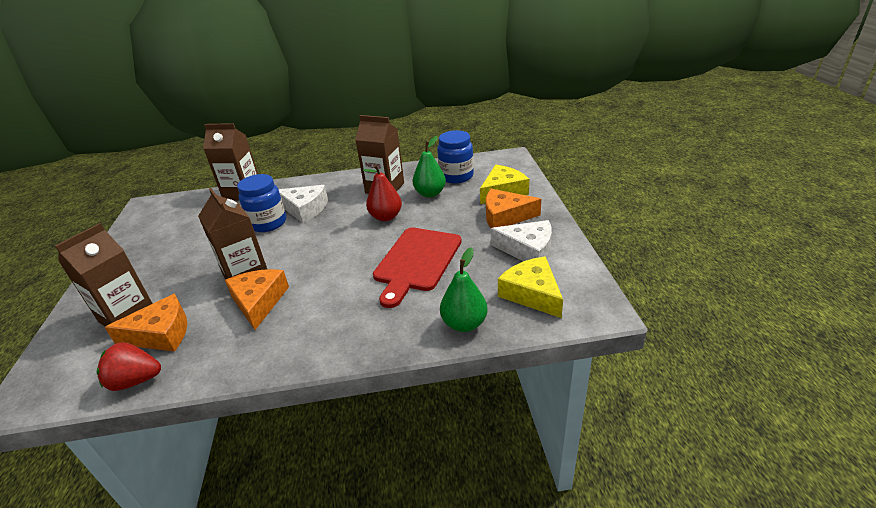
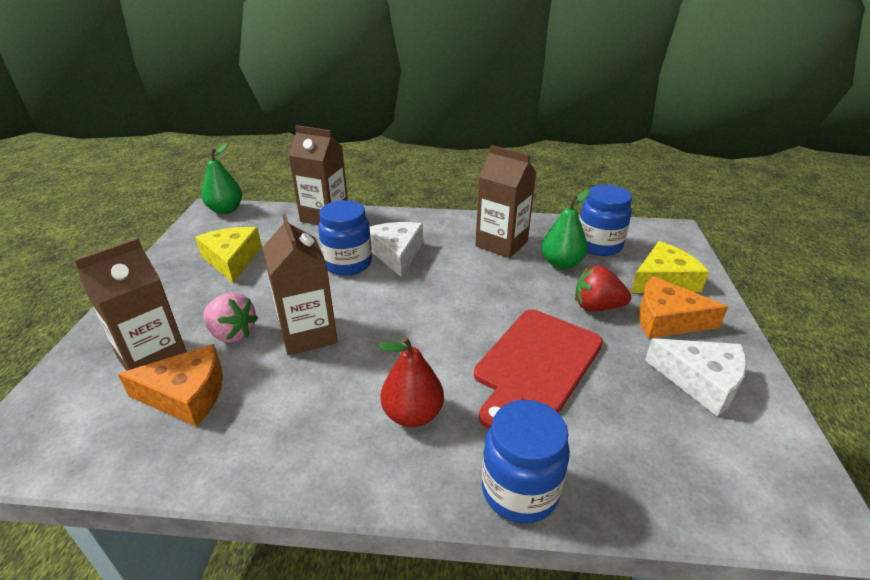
camera: 10 degrees right, 0 degrees up
(136, 381) = (138, 460): red strawberry -> red strawberry (597, 307)
(186, 287) = (232, 333): none -> pink strawberry
(259, 302) = (317, 376): orange cheese -> none
(305, 209) = (396, 253): white cheese -> white cheese turned 135 degrees counterclockwise
(386, 217) = (499, 285): red pear -> red pear (412, 414)
(411, 338) = (519, 490): none -> blue jar
(464, 324) = (601, 486): green pear -> green pear (225, 210)
(532, 294) = (709, 458): yellow cheese -> yellow cheese (232, 260)

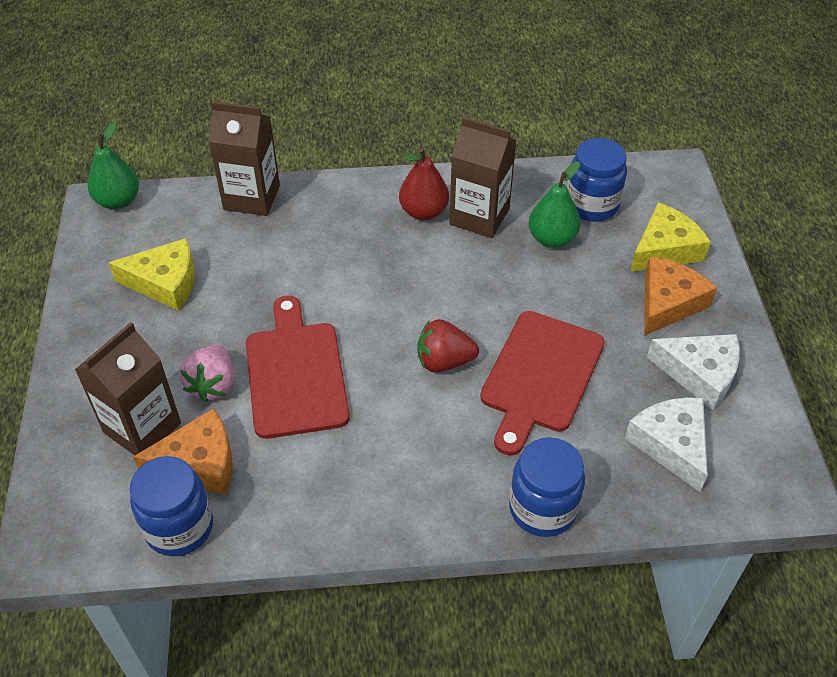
camera: 10 degrees left, 15 degrees up
(232, 260) = (165, 282): yellow cheese -> yellow cheese turned 120 degrees clockwise
(232, 333) = (213, 385): pink strawberry -> pink strawberry turned 75 degrees clockwise
(308, 334) = (295, 374): brown carton -> red cutting board
(348, 264) = (306, 271): blue jar -> blue jar (179, 527)
(396, 253) = (359, 248): white cheese -> white cheese (671, 444)
(412, 414) = (431, 450): red pear -> red pear (423, 212)
(597, 307) = (595, 296): red strawberry -> red strawberry (444, 361)
(667, 319) = (668, 303): orange cheese -> orange cheese turned 120 degrees clockwise

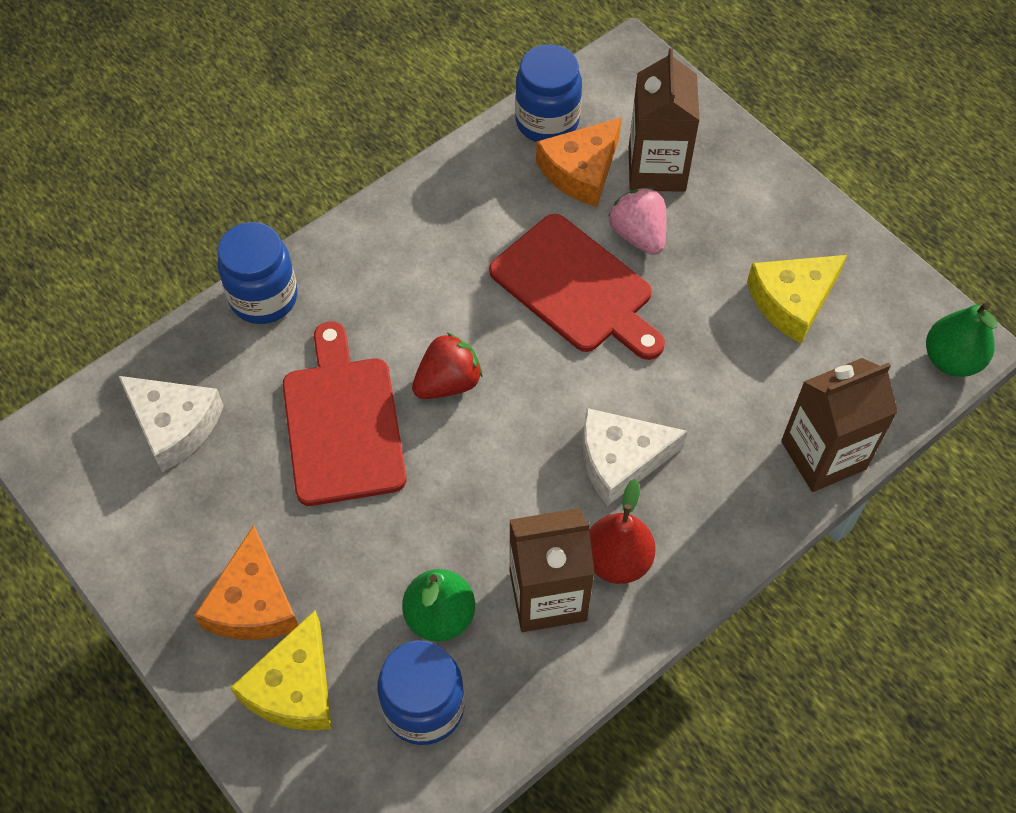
camera: 145 degrees right, 10 degrees up
(699, 374) = (177, 525): white cheese -> white cheese (620, 459)

